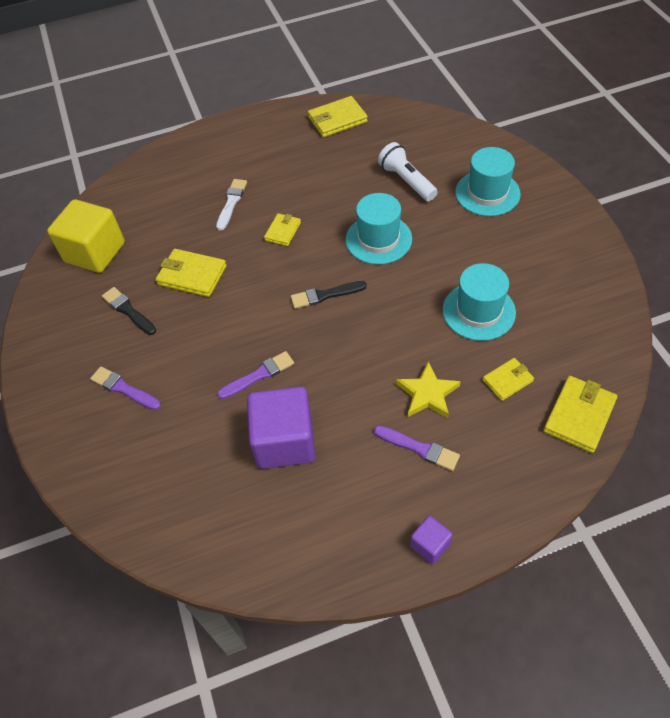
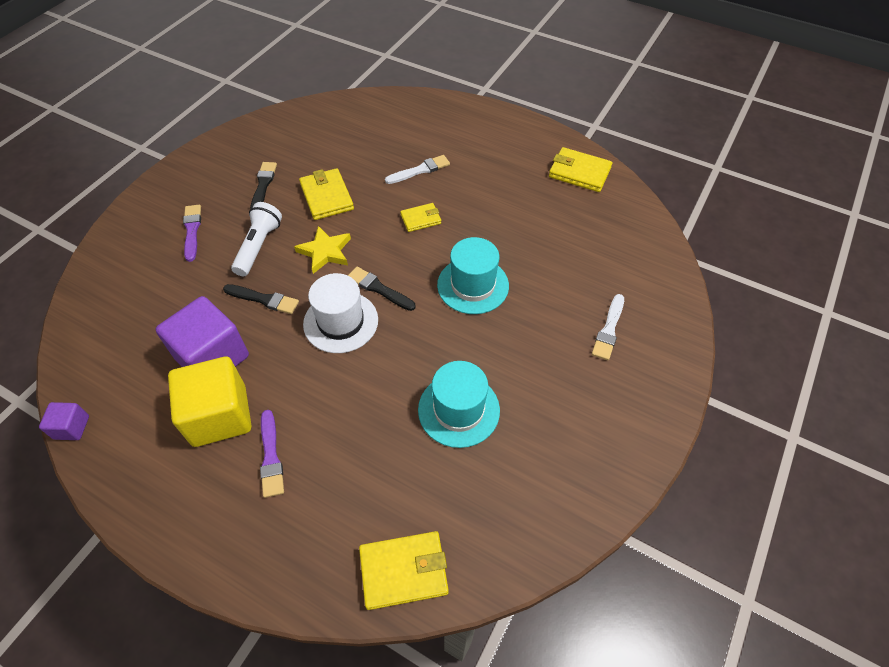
camera: 45 degrees right, 0 degrees up
(95, 252) = (300, 132): yellow cube -> yellow cube (219, 415)
(259, 375) = (264, 299): purple brush -> black brush
(333, 336) = (341, 322): none -> white hat
(406, 181) = (559, 262): white flashlight -> white flashlight (258, 246)
(427, 394) = (333, 427): yellow star -> yellow star (325, 252)
(430, 545) = (177, 527): purple cube -> purple cube (72, 427)
(487, 193) = (609, 329): turquoise hat -> white brush
(507, 380) = (397, 482): yellow wallet -> none

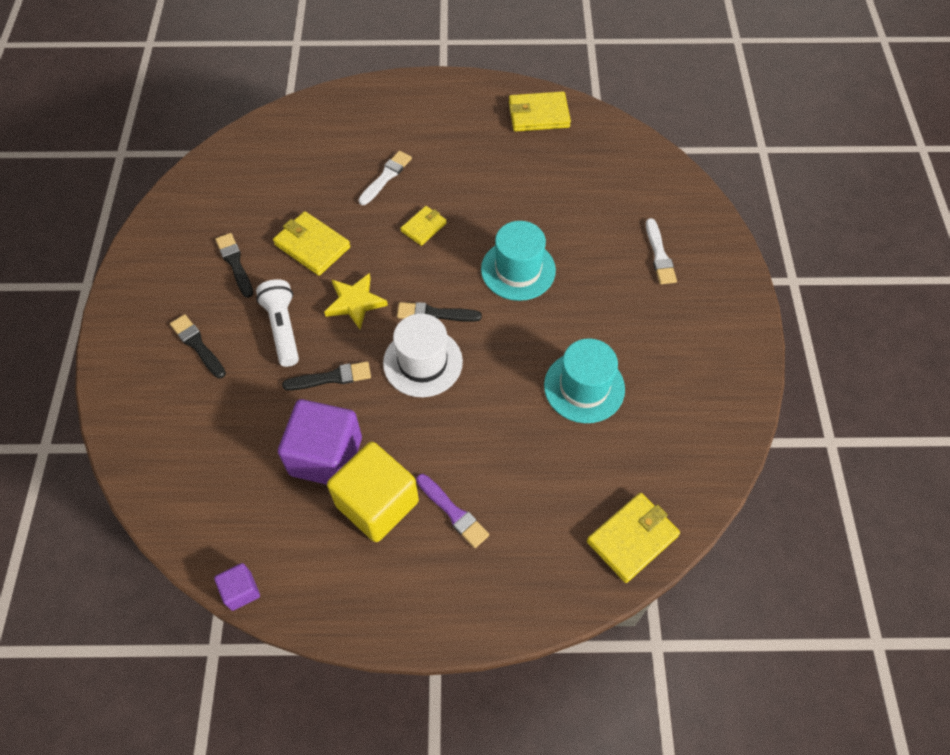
camera: 30 degrees left, 5 degrees up
(192, 230) = (197, 345): purple brush -> black brush

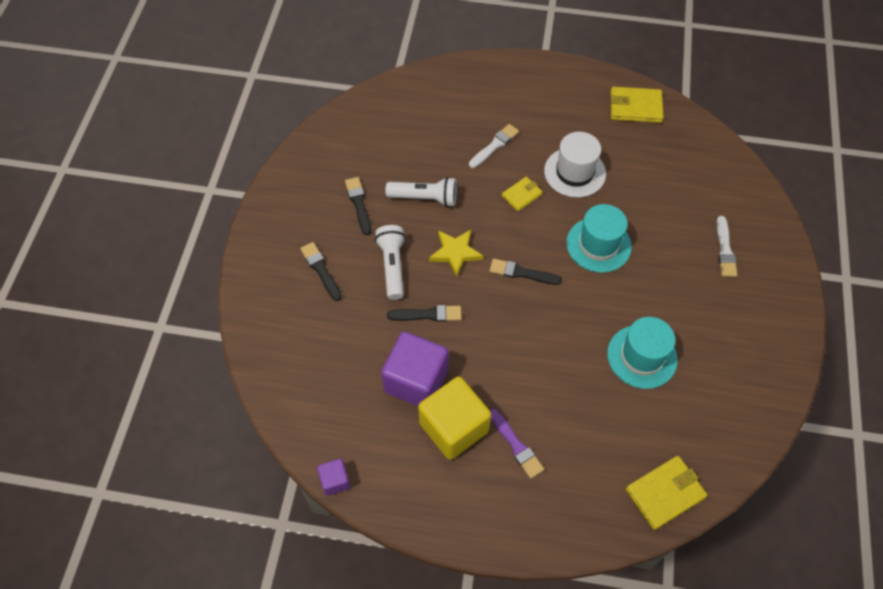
camera: 10 degrees right, 0 degrees up
(312, 246) = (425, 198): yellow wallet -> white flashlight
(423, 362) = (506, 313): white hat -> white hat (574, 172)

